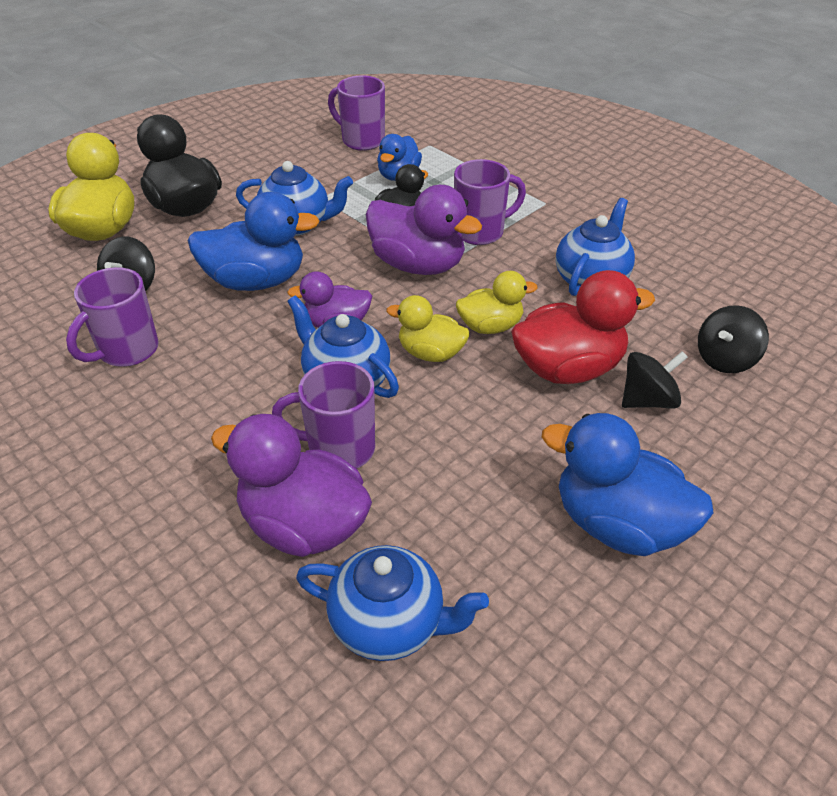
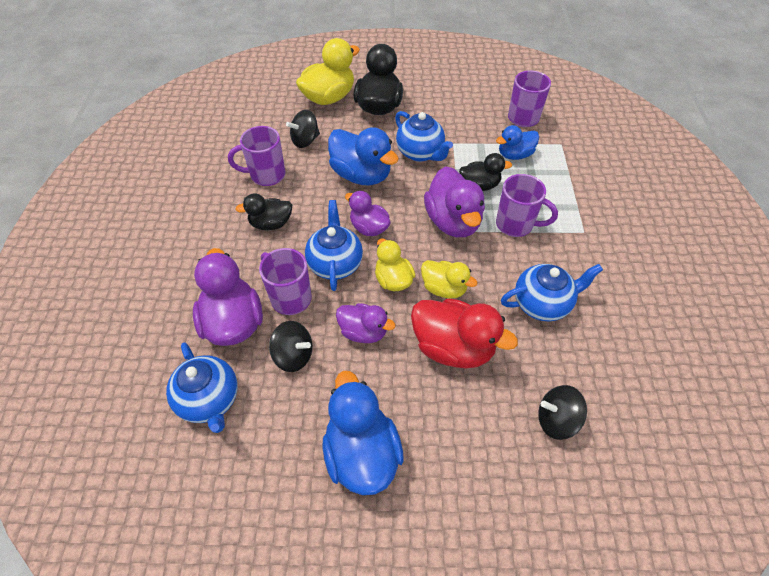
camera: 45 degrees right, 10 degrees up
(207, 395) = (271, 224): none -> black duck
(466, 420) = (363, 332): none -> purple duck
(648, 400) = (472, 403): black spinning top -> black spinning top (293, 355)

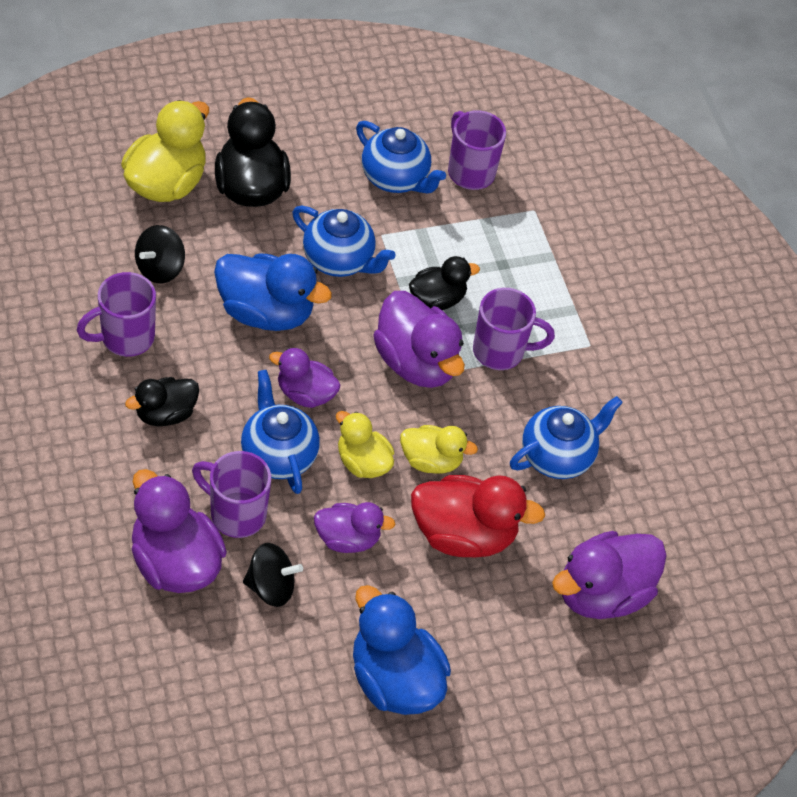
camera: 25 degrees left, 0 degrees up
(210, 400) = (189, 663): blue teapot -> blue teapot (395, 178)
(514, 155) = (473, 240): blue duck -> none
(556, 420) = (602, 593): black spinning top -> purple duck

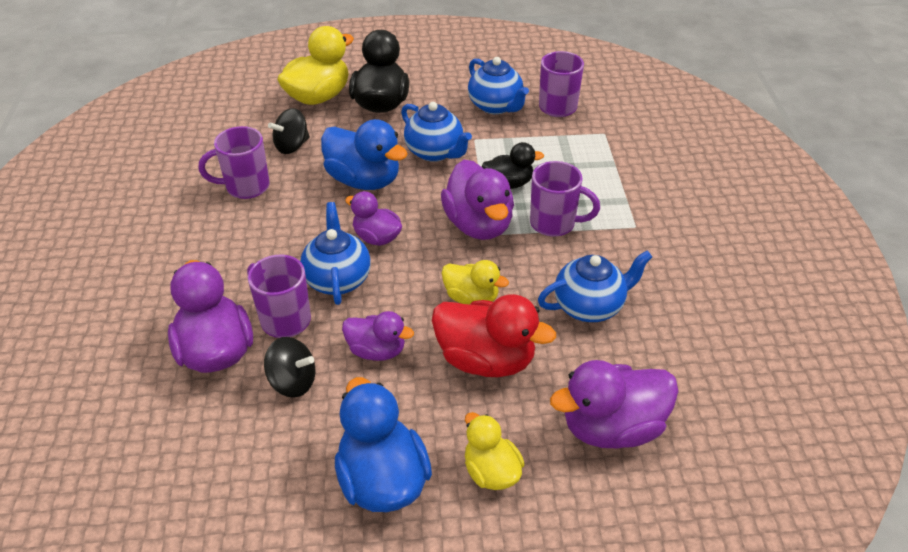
camera: 20 degrees right, 10 degrees down
(165, 414) = (255, 240): black duck -> none
(362, 462) = (409, 292): yellow duck -> yellow duck (491, 472)

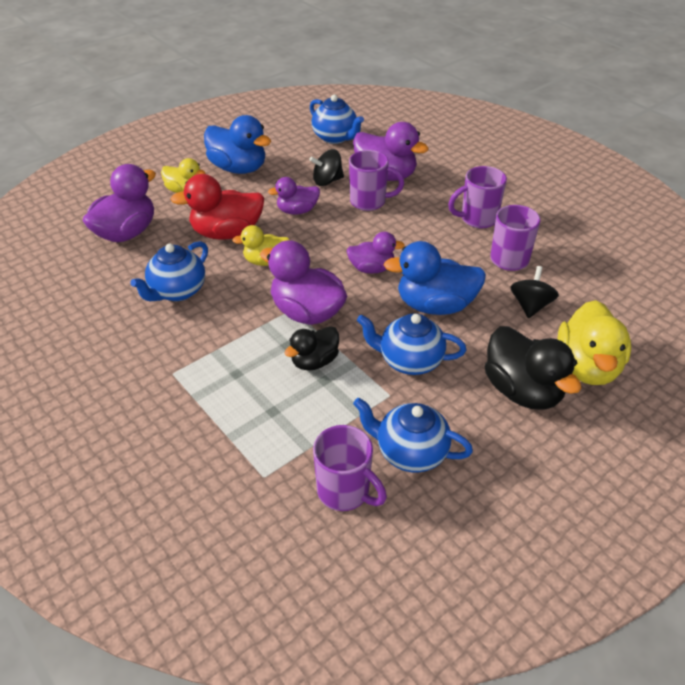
camera: 145 degrees right, 0 degrees up
(337, 279) = (365, 233): blue teapot -> blue teapot (335, 137)
(554, 223) = (246, 342): purple mug -> purple mug (477, 219)

